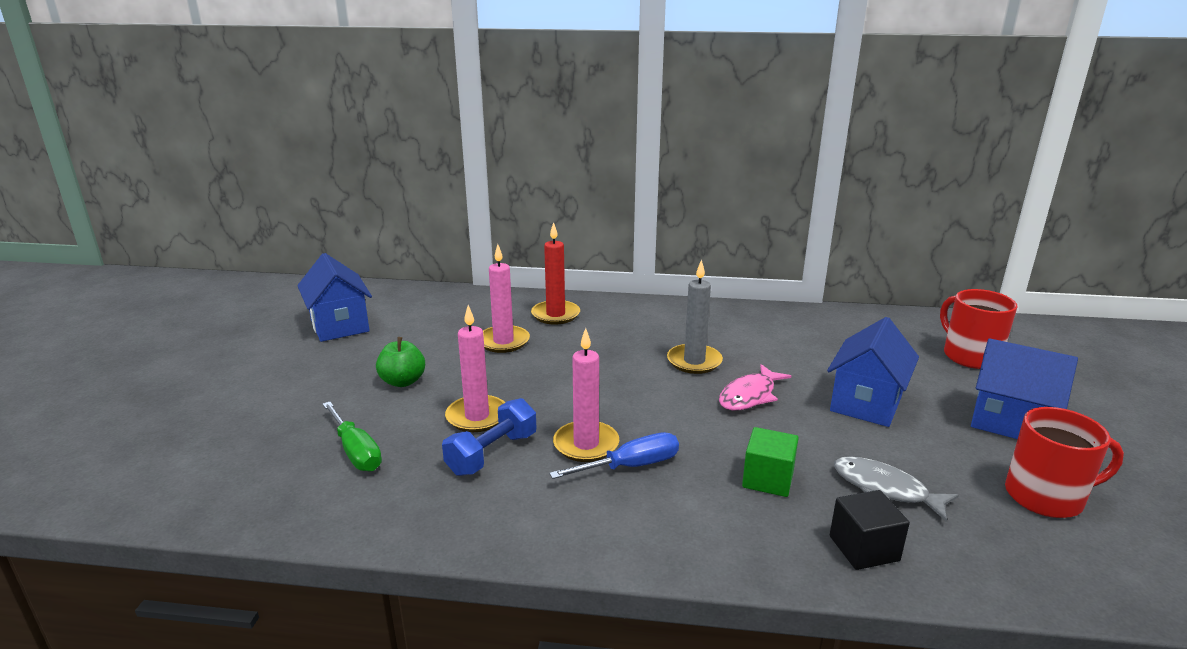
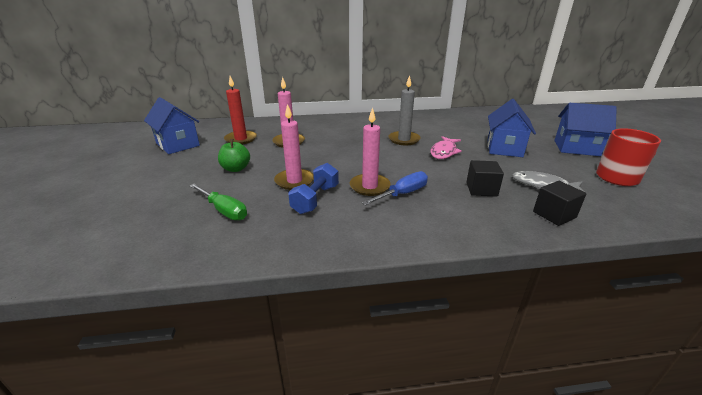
camera: 15 degrees left, 5 degrees up
(555, 315) = (312, 126): red candle -> red candle (241, 139)
(768, 479) = (481, 189): green cube -> black cube
(969, 356) = (536, 123): red mug -> none

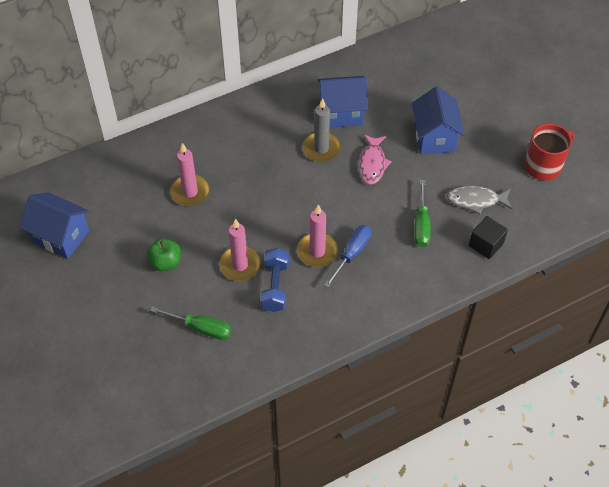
camera: 20 degrees left, 25 degrees up
(241, 139) = (128, 202): red candle -> none
(481, 189) = (421, 224): black cube -> green screwdriver
(576, 148) = (508, 115): blue house -> blue house (341, 113)

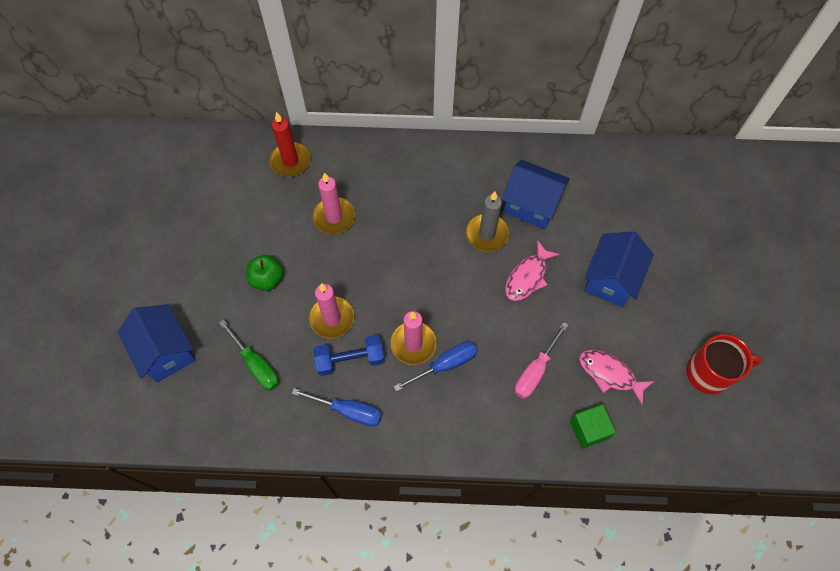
camera: 30 degrees right, 10 degrees up
(61, 236) = (194, 203): blue house -> blue house (166, 352)
(124, 168) = (290, 161): none -> red candle
(275, 286) = (350, 359): blue dumbbell -> blue dumbbell turned 45 degrees clockwise
(298, 323) = (348, 411): none -> blue screwdriver
(421, 224) = (535, 370): green screwdriver -> pink screwdriver
(476, 200) = (610, 374): grey fish -> pink fish
(486, 244) = (589, 430): black cube -> green cube

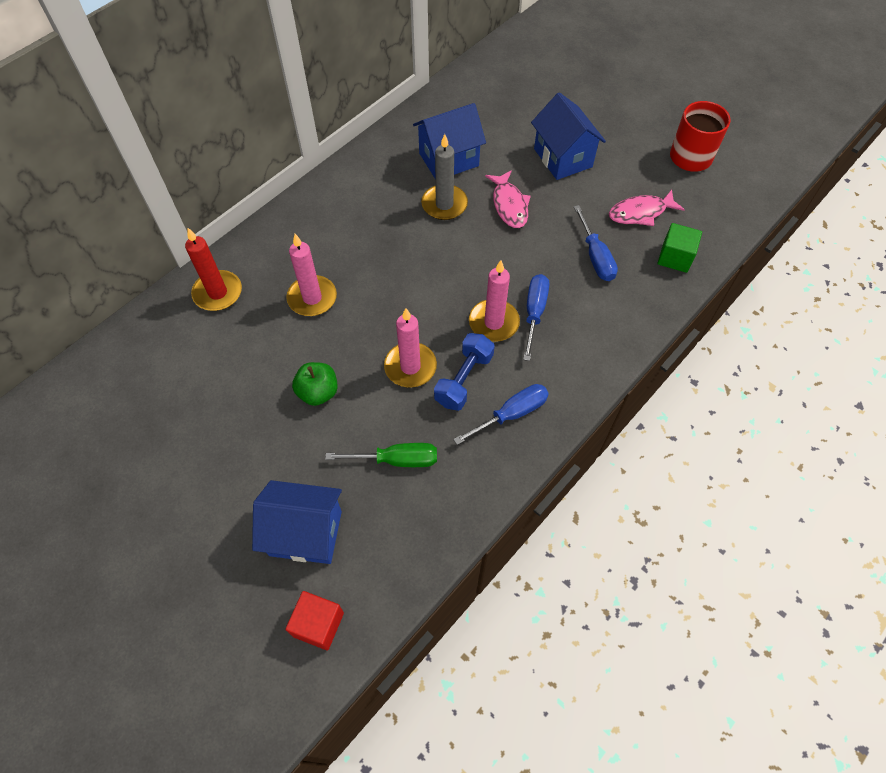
camera: 50 degrees left, 5 degrees down
(114, 407) = (318, 624): none -> red cube
(535, 370) = (595, 256): pink screwdriver -> blue screwdriver

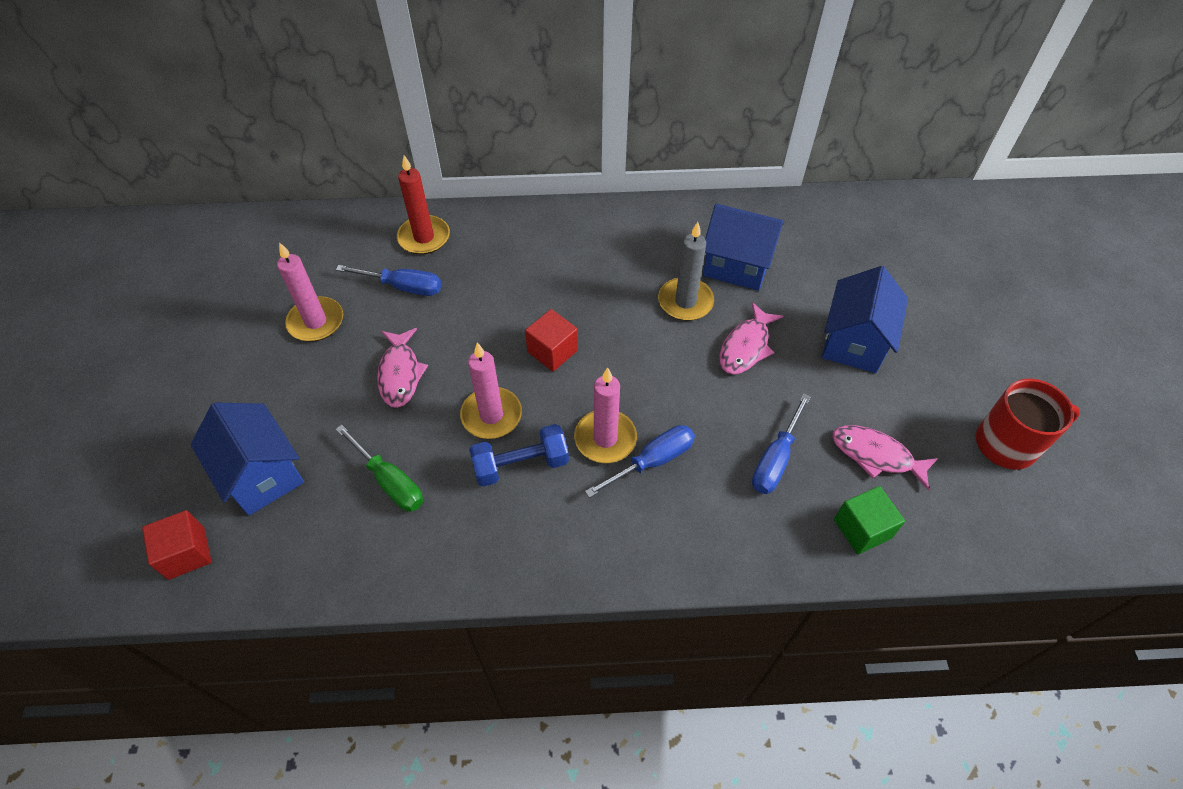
camera: 45 degrees right, 5 degrees down
(312, 298) = (485, 296): pink candle -> pink candle (316, 322)
(318, 392) = (400, 374): green apple -> pink fish
(400, 297) = (552, 351): none -> red cube
(511, 414) = (523, 531): blue screwdriver -> blue screwdriver (403, 287)

